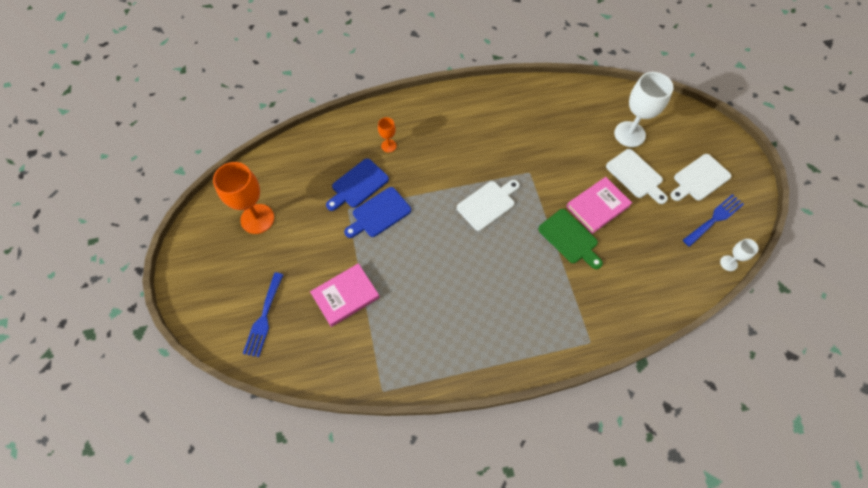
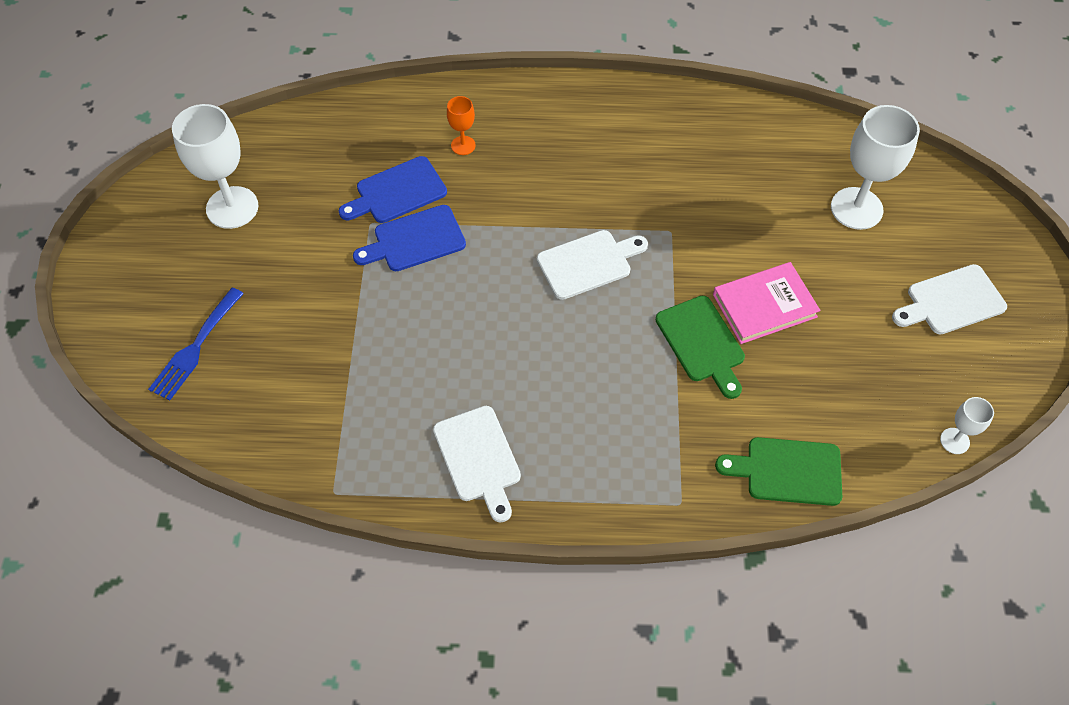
camera: 15 degrees right, 5 degrees down
(257, 219) = (232, 207): orange goblet -> white goblet
(345, 296) = (324, 345): pink book -> none
(636, 175) = (844, 273): white cutting board -> white cutting board (478, 458)
(644, 305) = (788, 471): none -> green cutting board
(715, 218) = (955, 368): blue fork -> none

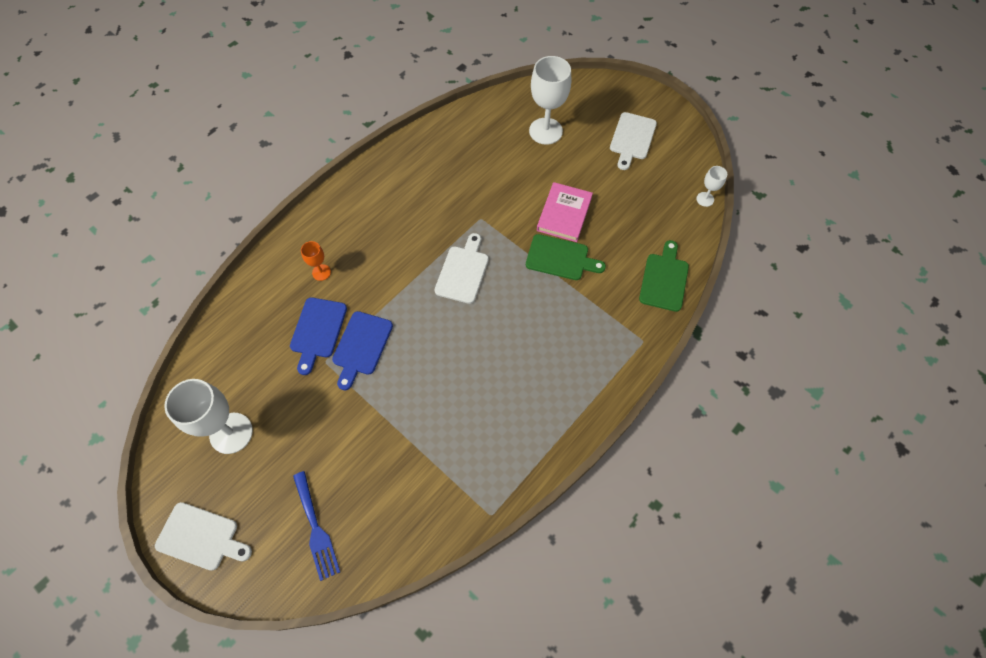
camera: 50 degrees left, 5 degrees up
(478, 458) = (535, 419): white cutting board -> white cutting board (201, 537)
(788, 471) = (664, 279): green cutting board -> green cutting board turned 150 degrees clockwise

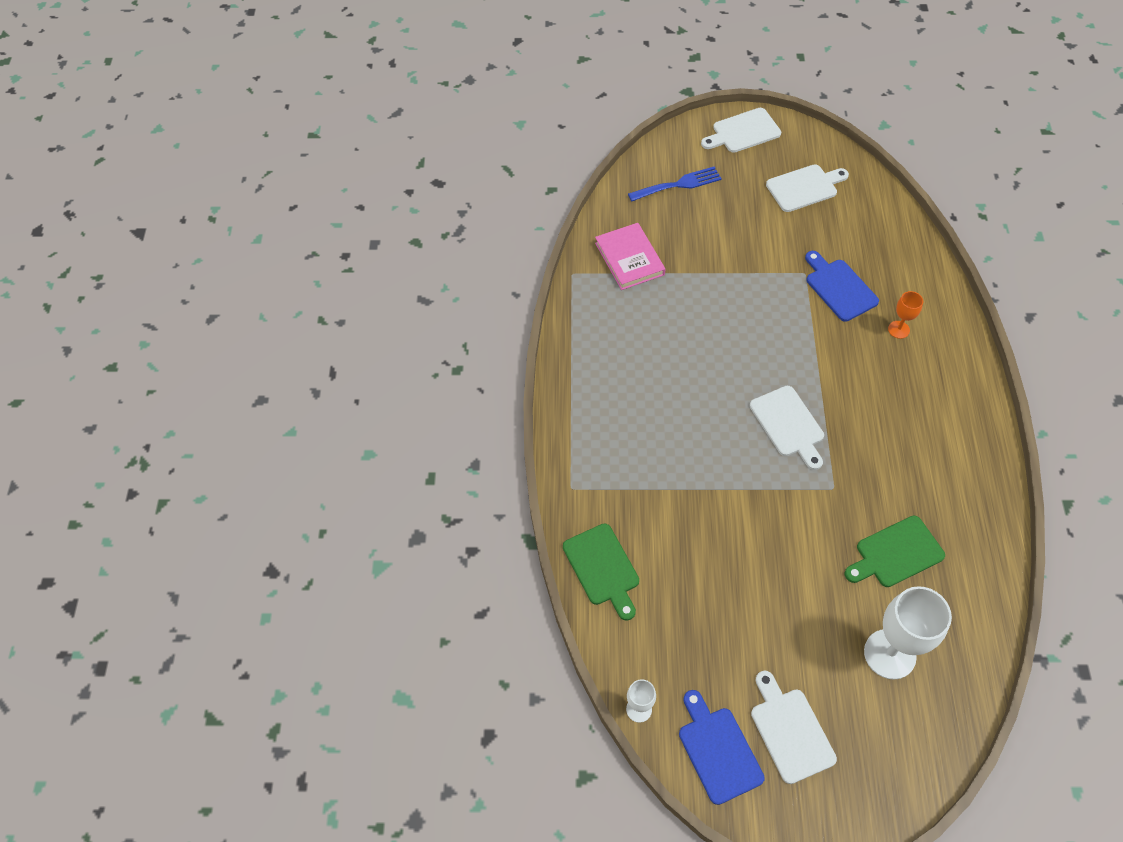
camera: 140 degrees right, 5 degrees down
(231, 433) = (804, 187): white goblet -> white cutting board
(316, 529) = (679, 184): blue fork -> blue fork turned 135 degrees clockwise
(361, 346) = (793, 303): blue cutting board -> blue cutting board (718, 750)
(560, 258) = (719, 509): green cutting board -> green cutting board (896, 553)
(564, 214) = (763, 561): pink book -> pink book (629, 259)

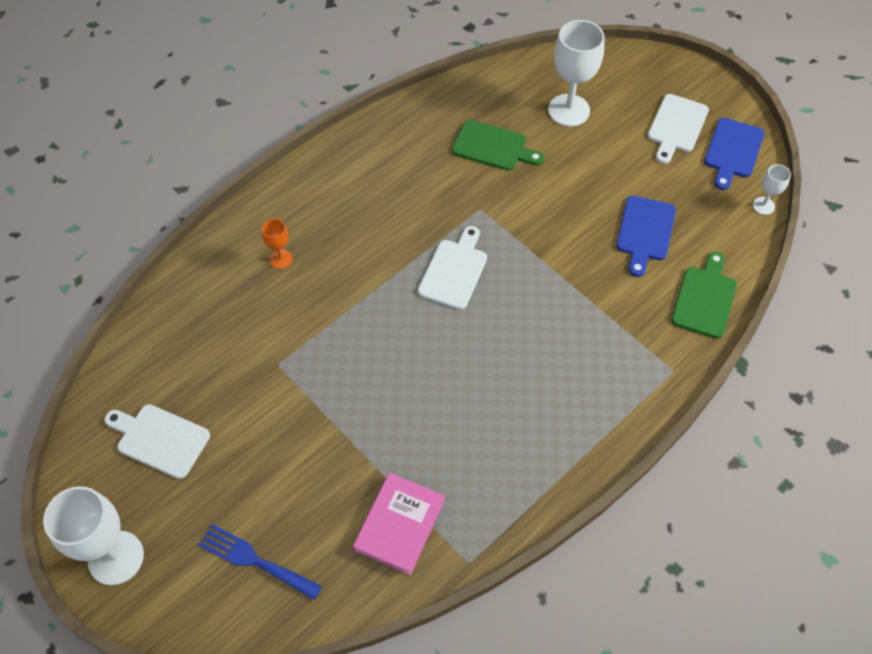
camera: 135 degrees left, 0 degrees up
(743, 132) = (116, 558): white cutting board -> white goblet
(839, 288) = (272, 328): blue cutting board -> blue cutting board (645, 232)

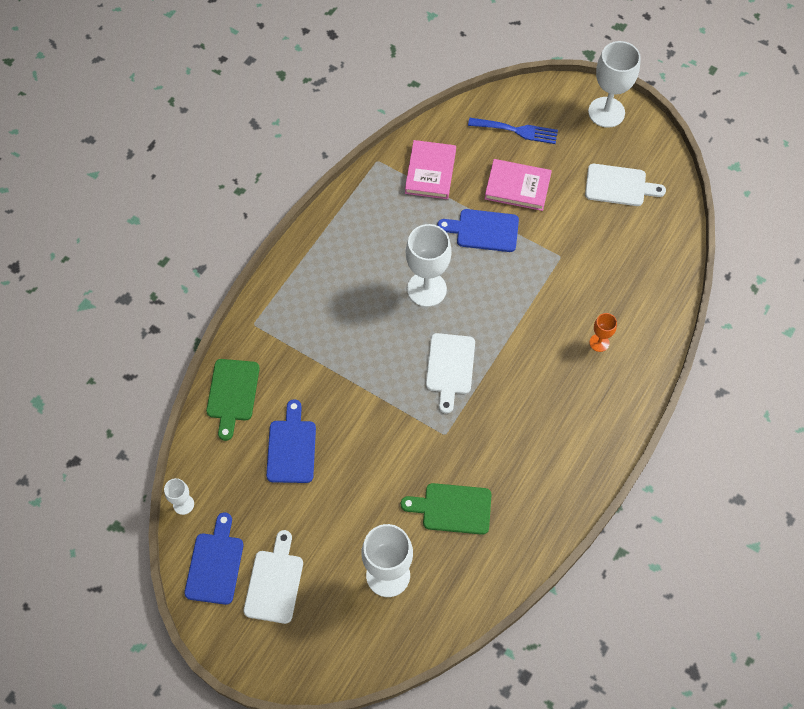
camera: 165 degrees right, 5 degrees up
(291, 471) = (517, 187): none -> pink book
(358, 421) = (483, 230): none -> blue cutting board
(454, 363) = (426, 289): none -> white goblet

